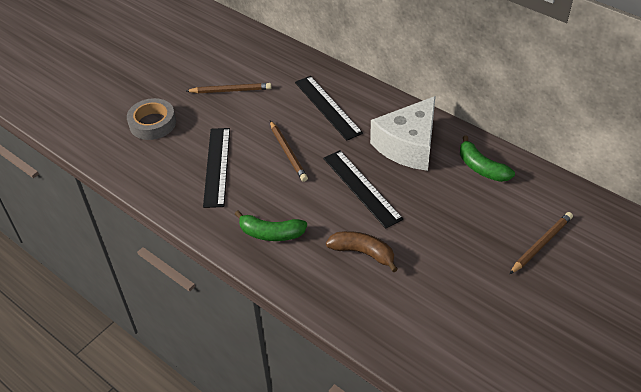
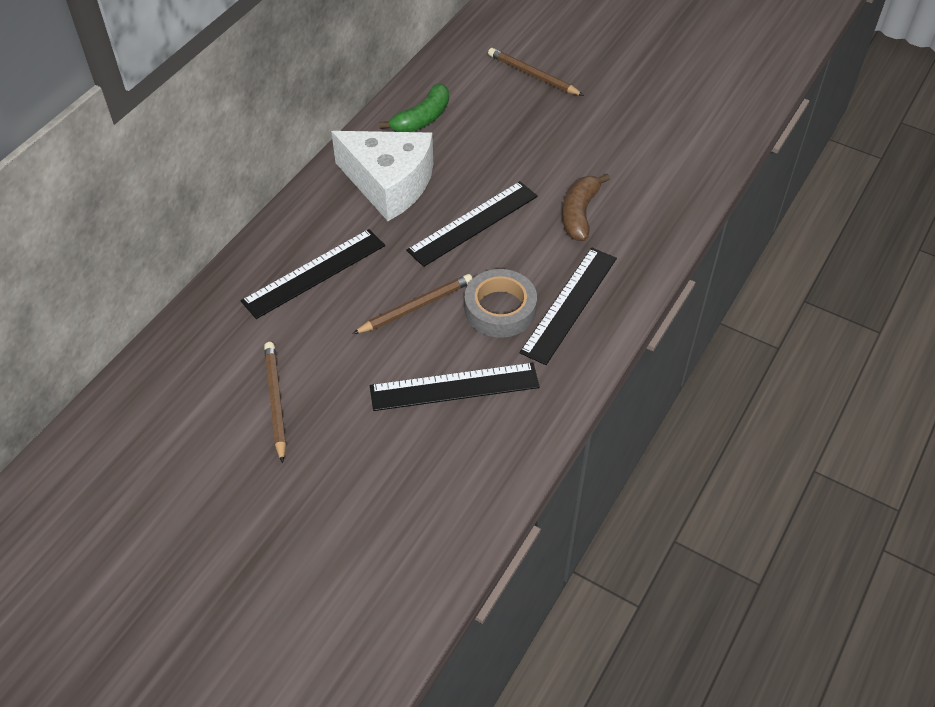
camera: 100 degrees left, 5 degrees up
(152, 123) = (364, 498): grey tape -> grey tape (500, 309)
(271, 233) = (569, 304): green banana -> black ruler

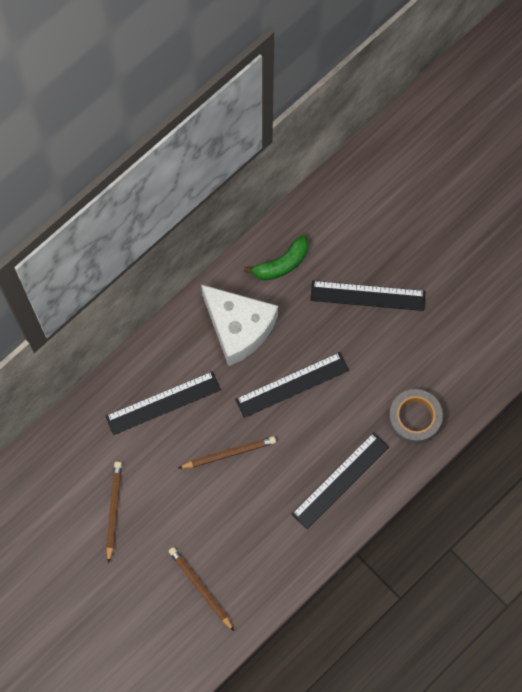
camera: 15 degrees right, 20 degrees up
(454, 386) = (238, 530): black ruler -> black ruler (367, 295)
(500, 309) = (289, 471): grey tape -> grey tape (414, 418)
(533, 75) = (385, 236): brown pencil -> brown pencil (200, 588)
(579, 214) = (375, 396): brown banana -> none

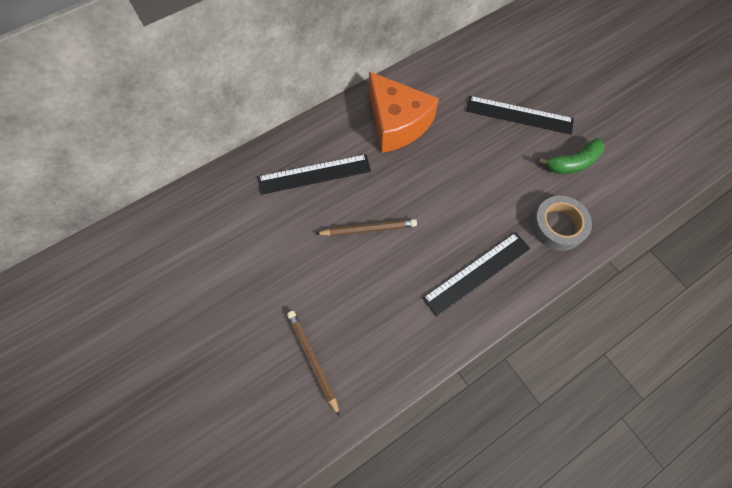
camera: 10 degrees right, 5 degrees down
(113, 510) = (242, 263): brown pencil -> none
(238, 328) = (396, 123): white cheese -> orange cheese
(282, 264) = (443, 80): green banana -> green banana (572, 163)
(292, 384) = (439, 177): black ruler -> none

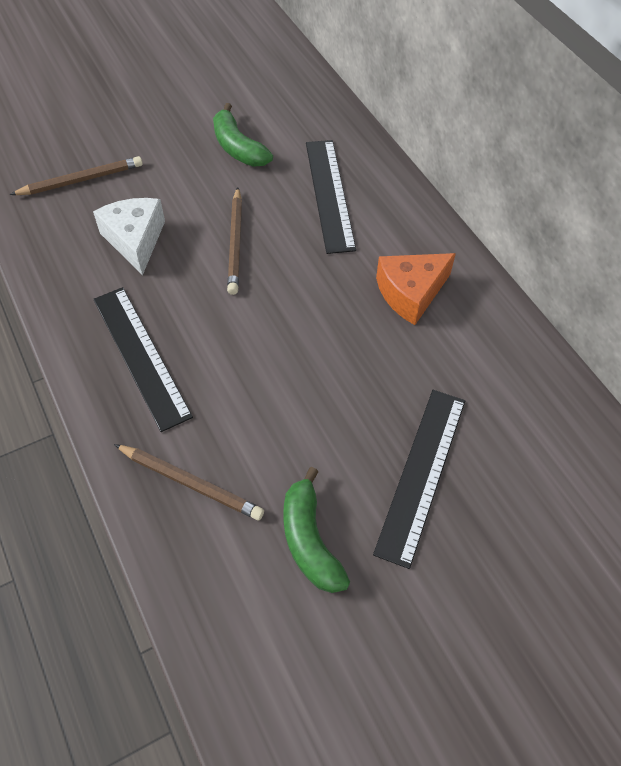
camera: 95 degrees right, 10 degrees down
(267, 242) = (238, 148): none -> green banana
(374, 300) = (135, 240): none -> white cheese
(396, 123) = (410, 293): orange cheese -> orange cheese, size x0.65
(558, 226) = (191, 483): grey tape -> brown pencil

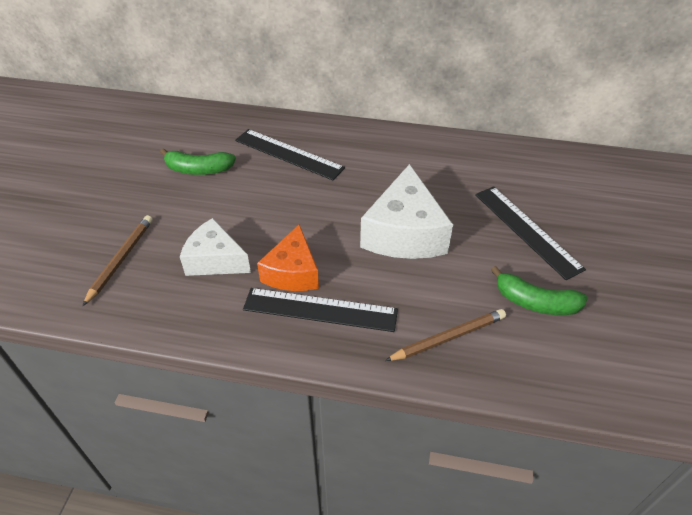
camera: 50 degrees left, 10 degrees down
(235, 243) = (278, 214): brown pencil -> none
(306, 360) = (404, 233): none -> white cheese
(410, 293) = (399, 165): orange cheese -> orange cheese (292, 272)

